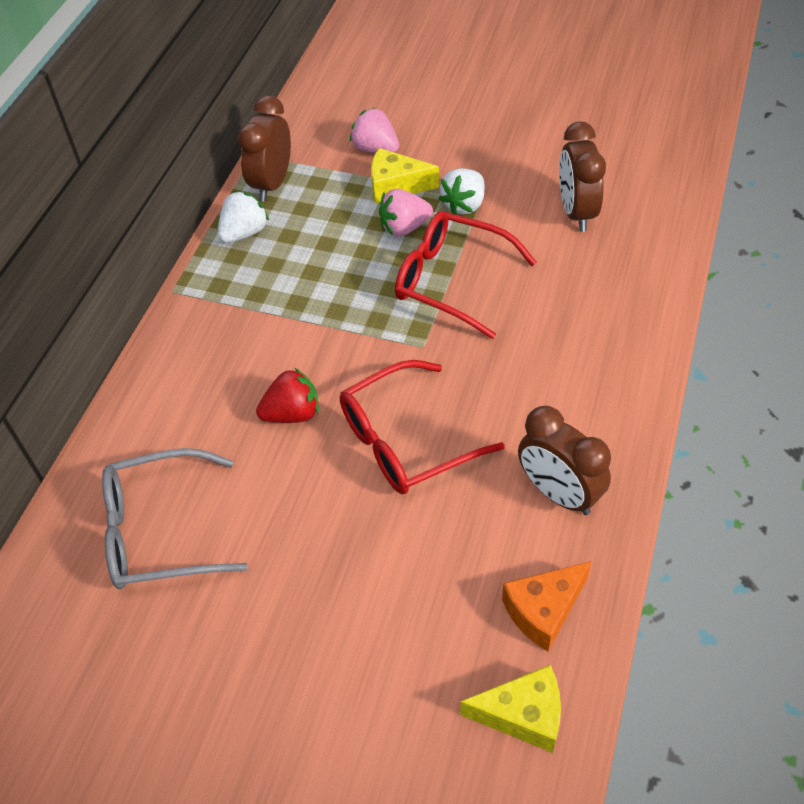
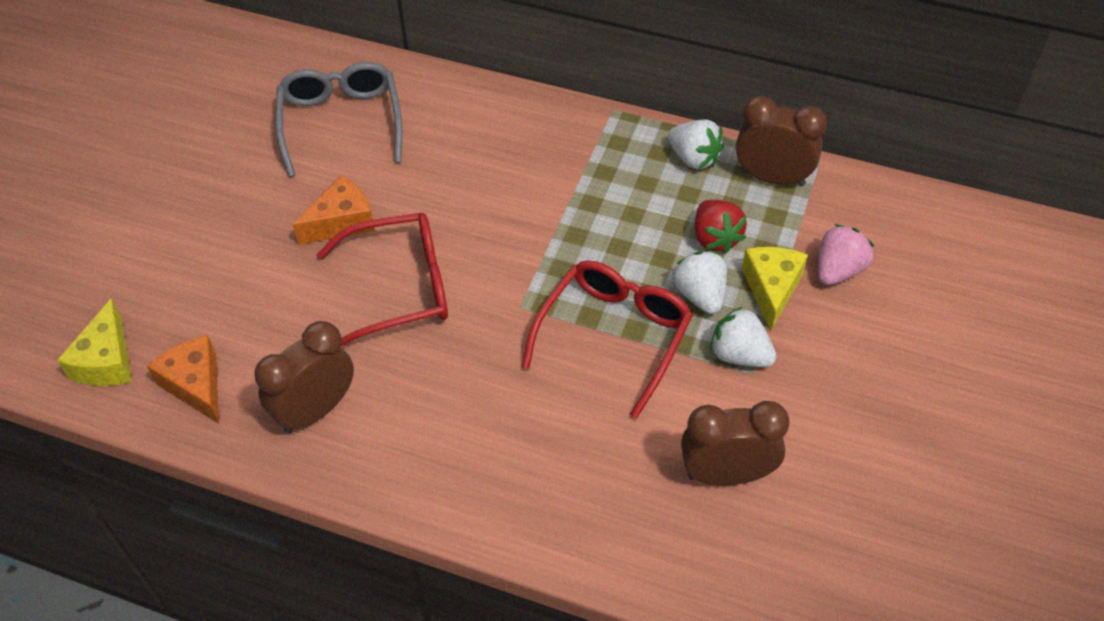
camera: 90 degrees right, 0 degrees up
(292, 413) = (449, 203): red strawberry -> red strawberry (715, 238)
(315, 507) = (342, 222): none -> orange cheese
(404, 228) = (700, 295): pink strawberry -> white strawberry
(404, 441) = (402, 287): red glasses -> red glasses turned 105 degrees clockwise

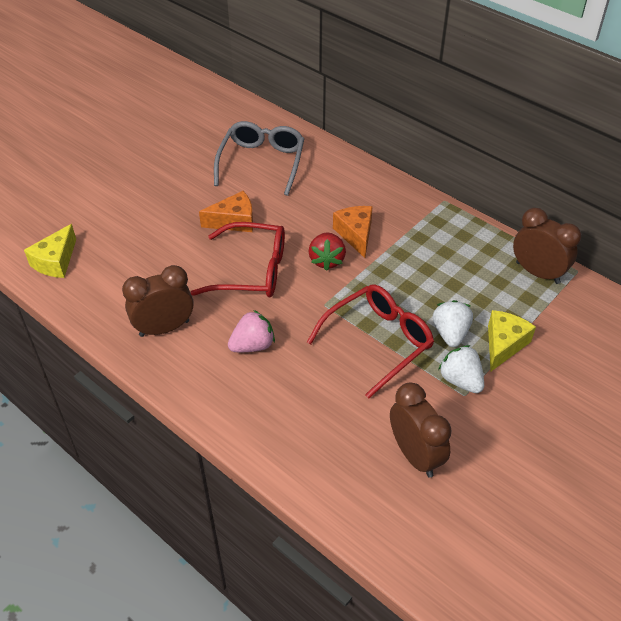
camera: 20 degrees right, 5 degrees down
(195, 385) = (100, 291): orange cheese -> orange cheese (355, 234)
(694, 158) = (486, 245): white strawberry -> none
(715, 238) = (478, 300): red strawberry -> red strawberry (327, 260)
(726, 474) = (415, 455): brown clock -> brown clock turned 45 degrees clockwise
(838, 270) = (559, 346): pink strawberry -> pink strawberry (253, 345)

